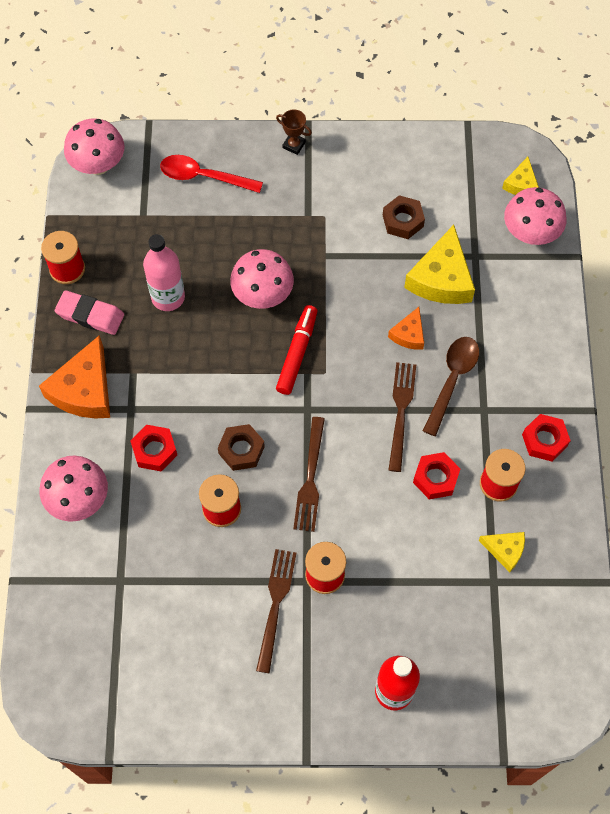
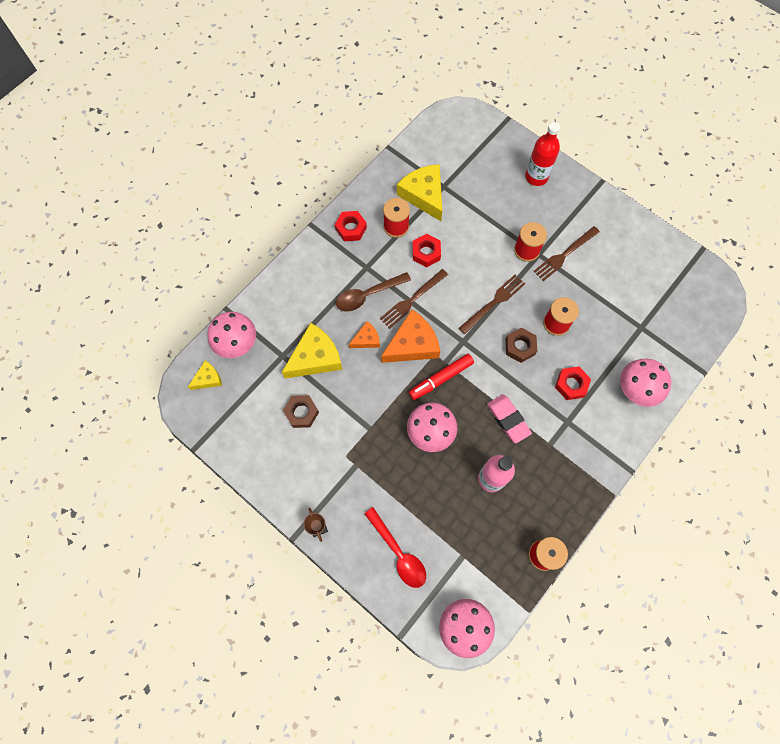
camera: 140 degrees left, 5 degrees up
(84, 390) = (588, 456): orange cheese -> orange cheese (412, 344)
(90, 315) = (550, 506): pink eraser -> pink eraser (508, 419)
(505, 550) = (424, 195): yellow cheese -> yellow cheese, size x1.87

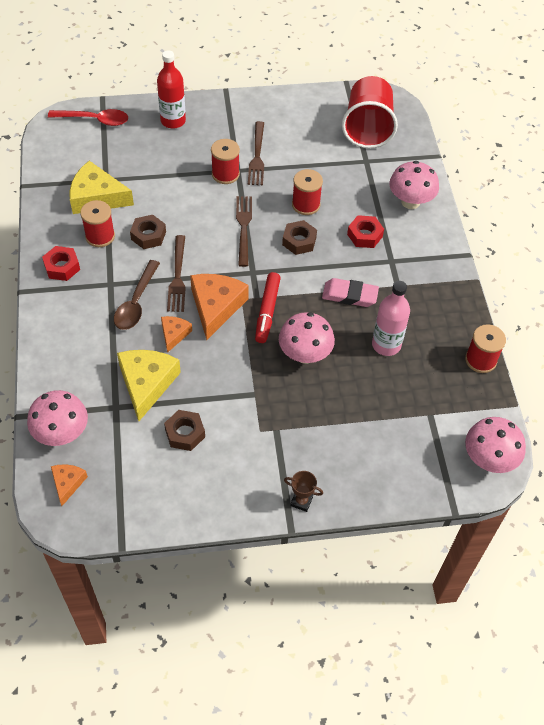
camera: 50 degrees left, 15 degrees down
(208, 379) = (67, 483): yellow cheese -> orange cheese
(398, 552) = (383, 458): red spoon -> red spoon (94, 120)
(426, 253) = (148, 235): red nut -> brown nut
(674, 302) = (367, 128): none -> red cup

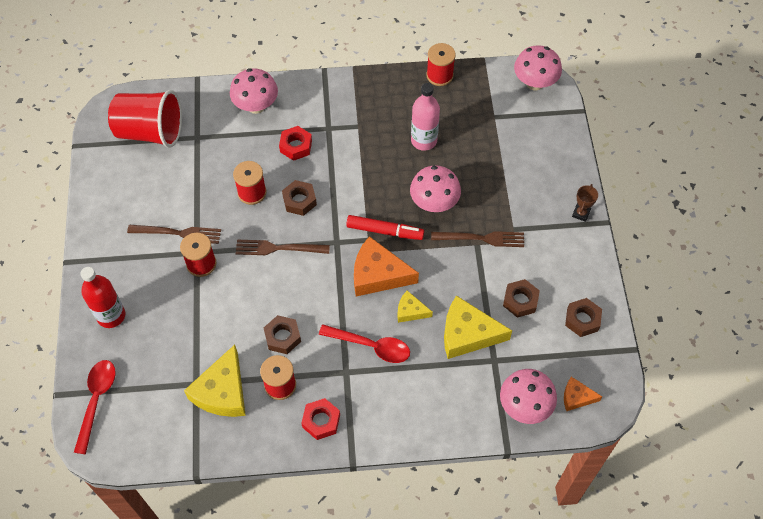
camera: 85 degrees left, 5 degrees up
(136, 302) = (371, 346): brown spoon -> red spoon
(160, 494) = (582, 320): none -> brown nut
(174, 334) = (410, 311): orange cheese -> yellow cheese
(177, 277) = (340, 308): brown fork -> brown fork (482, 238)
(349, 295) = (368, 164): pink eraser -> none

